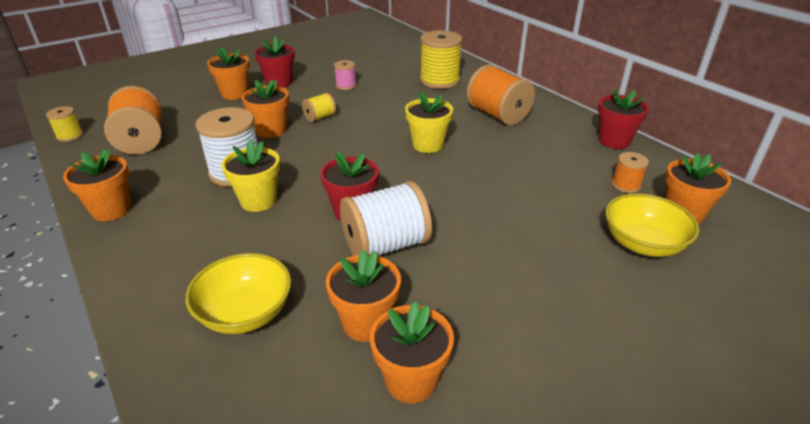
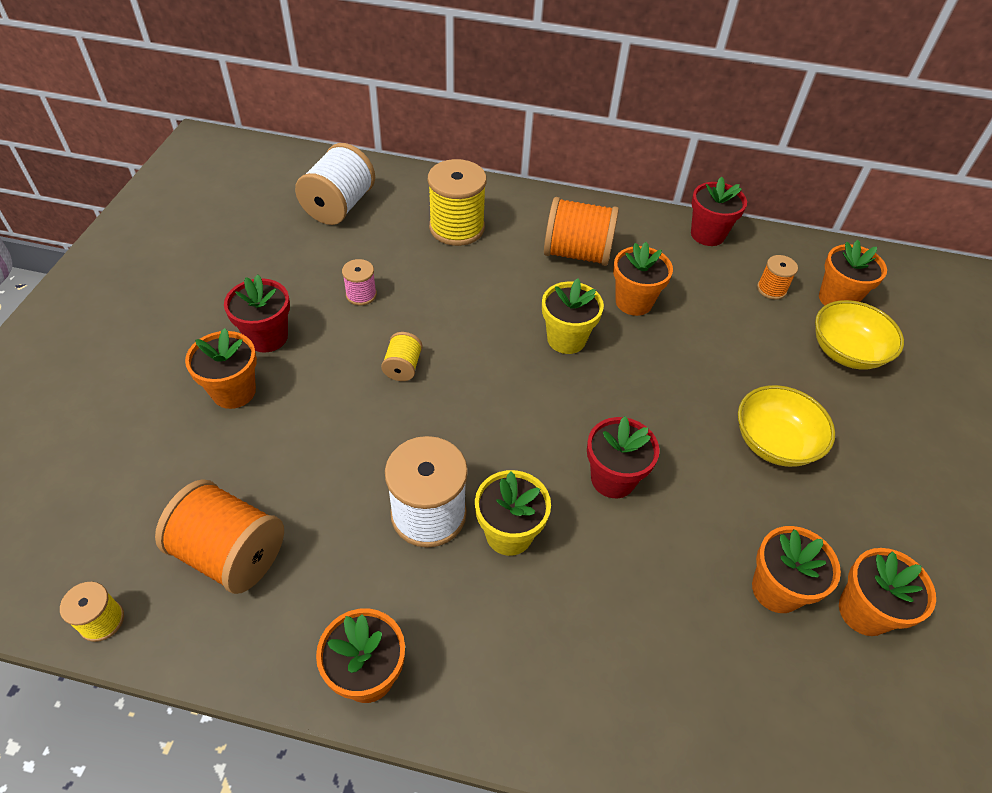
camera: 45 degrees left, 15 degrees up
(245, 313) = (683, 666): yellow bowl -> yellow bowl (774, 442)
(271, 130) = (375, 424): orange flower pot -> orange flower pot (633, 302)
(385, 245) = (689, 496): white spool -> white spool (339, 206)

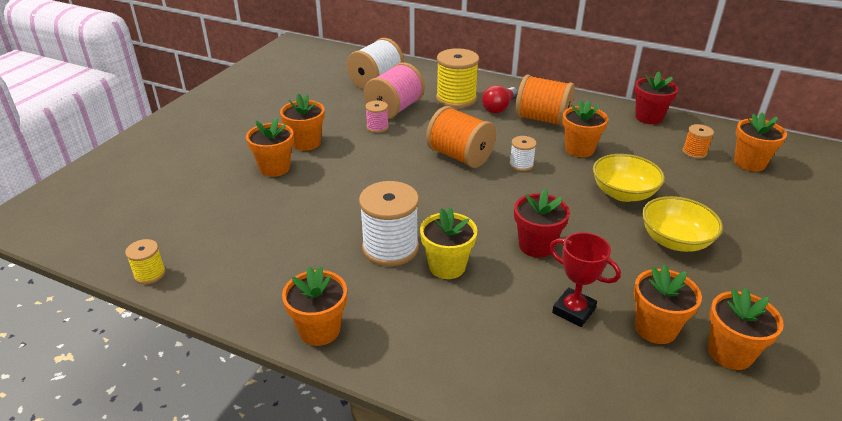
camera: 15 degrees right, 15 degrees down
(231, 553) = (245, 251): orange spool -> orange spool (460, 156)
(267, 337) = (306, 143): red flower pot -> orange flower pot
(377, 257) = (395, 109): none -> pink spool
(403, 367) = (395, 167): yellow spool -> none
(517, 238) = (499, 108): none -> red light bulb
(566, 339) = (521, 164): yellow flower pot -> white spool
(678, 579) = (573, 311): none -> red trophy
(846, 352) = (750, 194): yellow bowl -> yellow bowl (623, 193)

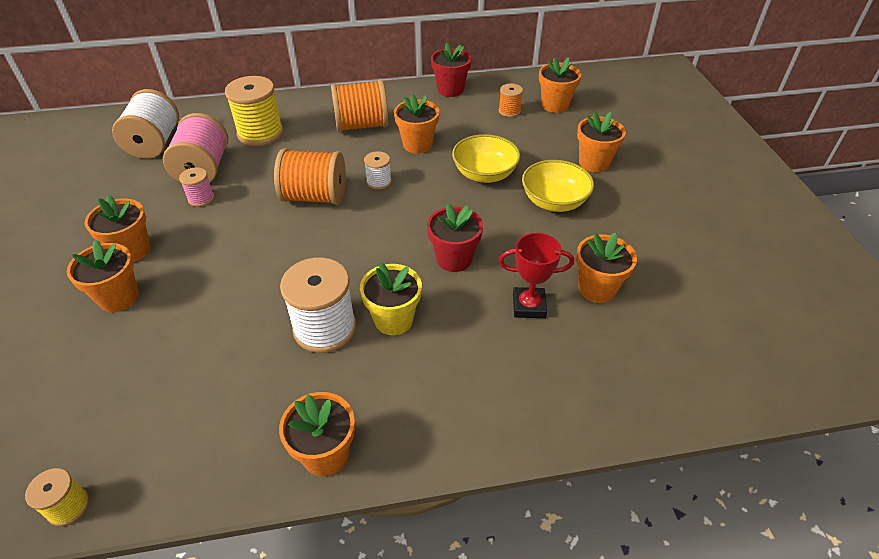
camera: 35 degrees left, 10 degrees up
(499, 108) = (312, 128): red light bulb -> none
(730, 353) = (658, 282): orange flower pot -> orange flower pot (594, 163)

